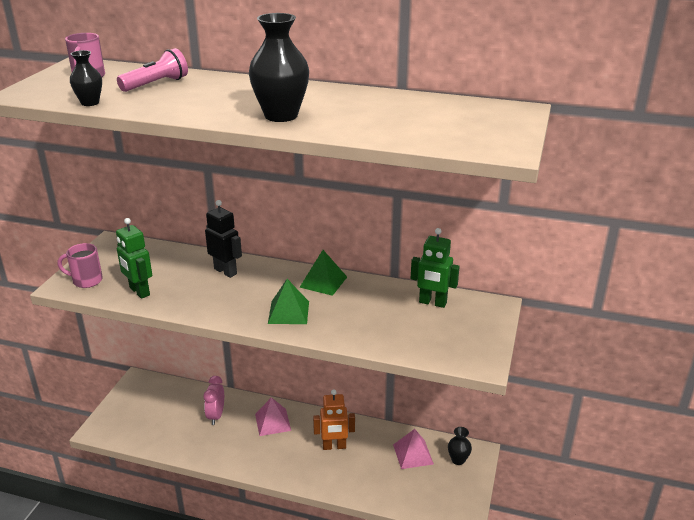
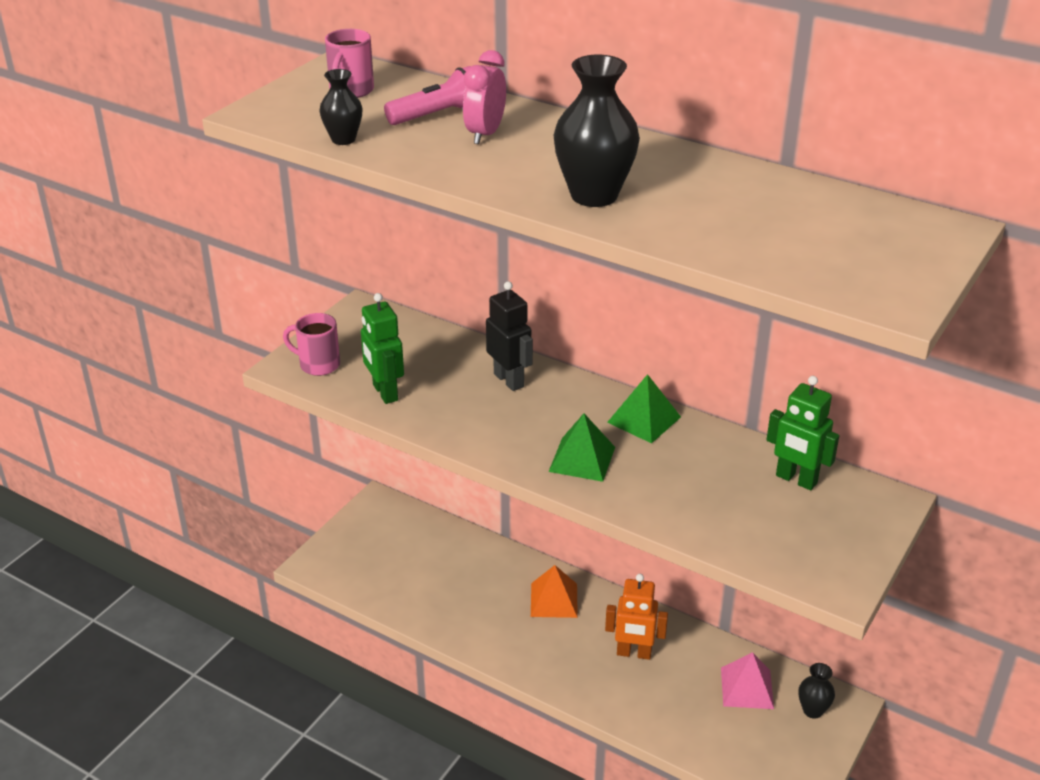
camera: 15 degrees right, 5 degrees up
(216, 416) = (476, 575): pink clock -> pink clock (485, 134)
(273, 422) = (554, 600): pink pyramid -> orange pyramid

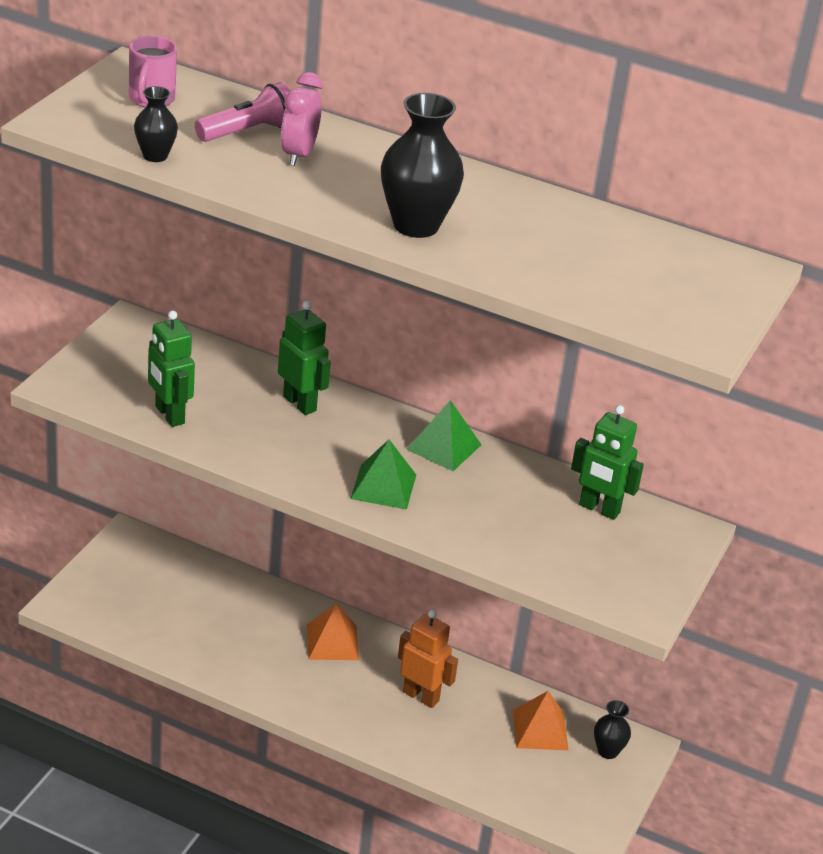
camera: 10 degrees left, 0 degrees up
(318, 364) = (92, 383): pink mug -> none
(509, 380) = (300, 403): black robot -> green robot
(634, 653) = (421, 696): orange robot -> orange robot turned 150 degrees counterclockwise
(746, 688) = (540, 730): pink pyramid -> orange pyramid

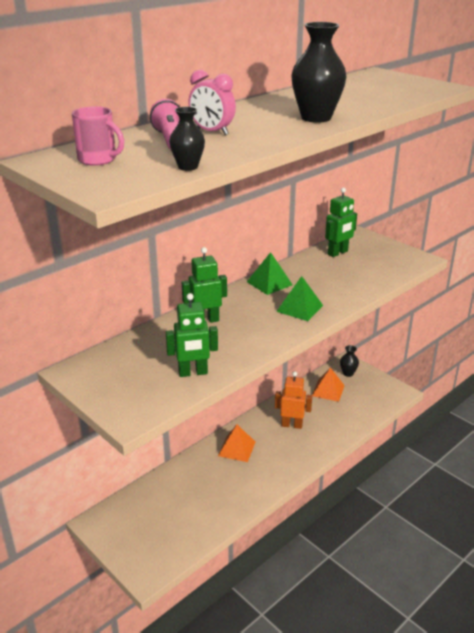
camera: 65 degrees left, 5 degrees down
(421, 696) = (292, 425): orange robot -> orange robot turned 45 degrees clockwise

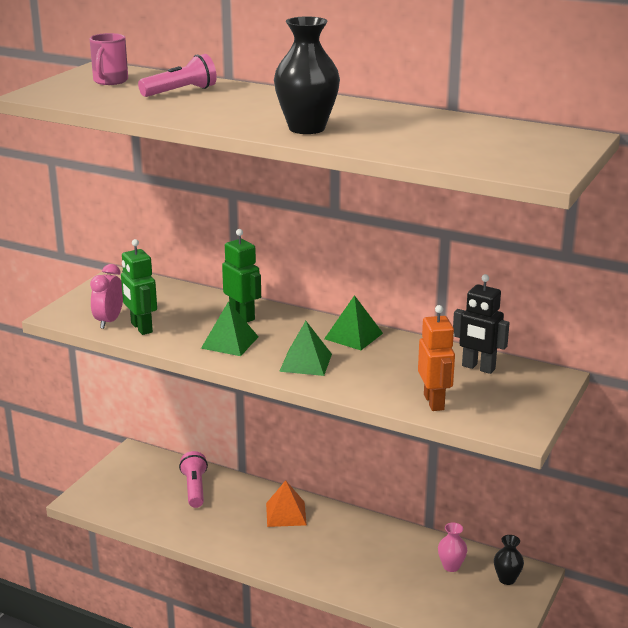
camera: 70 degrees right, 5 degrees down
(175, 492) = (194, 488): none -> pink flashlight
(188, 167) = (107, 105): black vase -> none
(212, 132) = (218, 100): pink clock -> pink clock (109, 321)
(248, 334) = (229, 342): none -> green pyramid
(292, 425) = (355, 547): orange robot -> orange robot (434, 402)
(328, 390) = (451, 566): orange pyramid -> pink vase
(338, 253) = (478, 368): green robot -> black robot

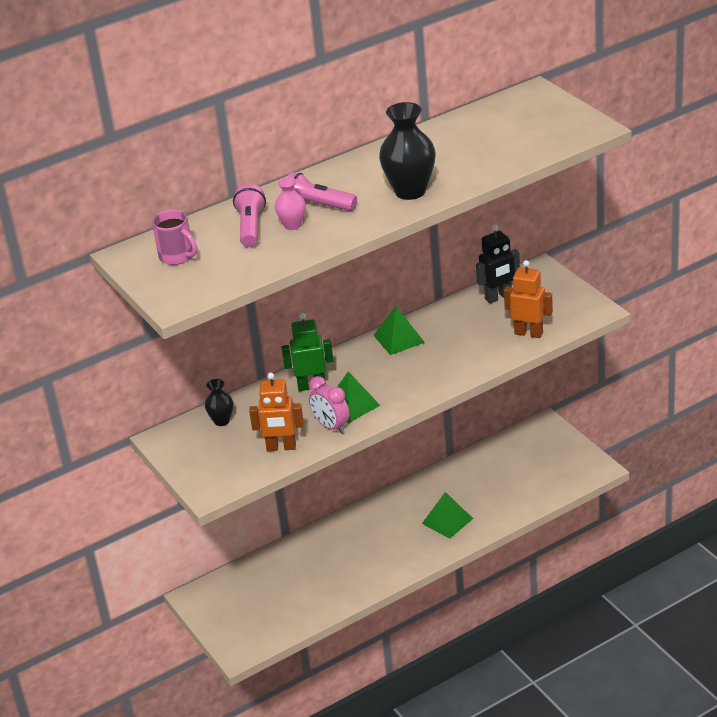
camera: 55 degrees left, 10 degrees up
(109, 321) = (250, 463): pink clock -> pink clock (331, 426)
(141, 328) = (281, 447): green robot -> orange robot
(194, 488) = (286, 571): pink flashlight -> pink flashlight (318, 205)
(286, 514) = (369, 527): orange pyramid -> none
(306, 362) = (420, 375): green pyramid -> green pyramid (447, 521)
(451, 566) = (505, 461): pink vase -> pink vase (292, 225)
(507, 579) = (540, 439): black vase -> black vase (221, 421)

